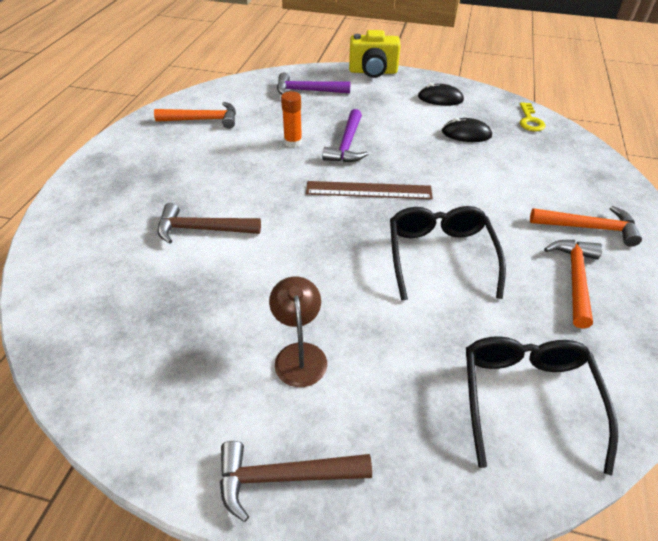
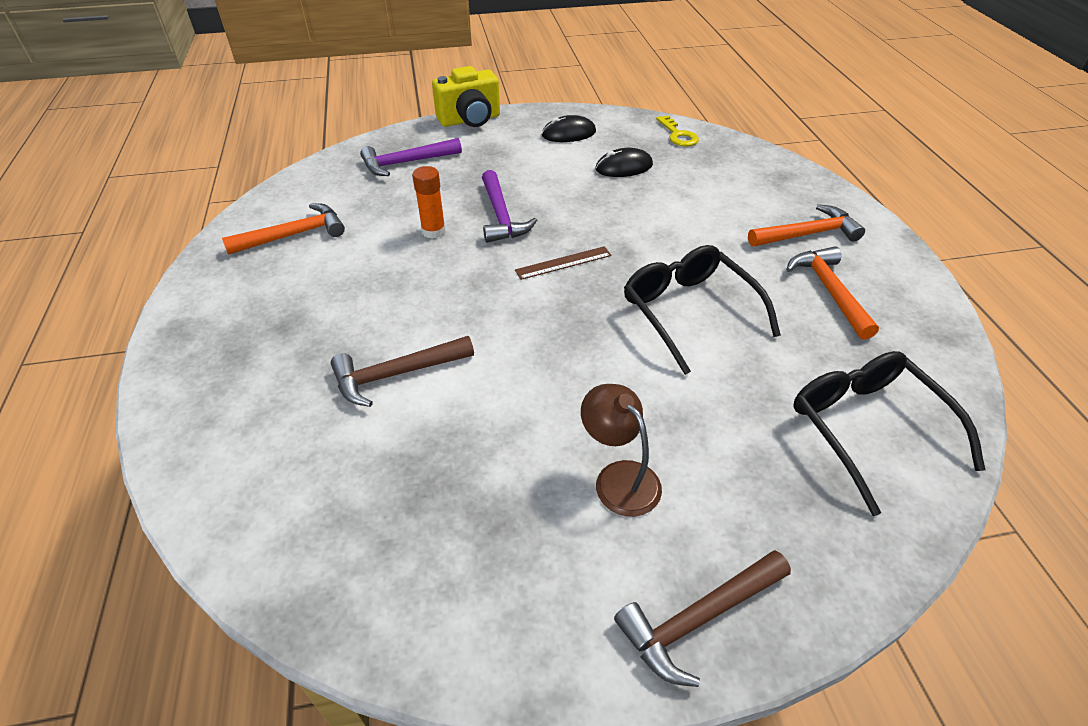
camera: 25 degrees left, 0 degrees up
(368, 190) = (563, 263): brown ruler -> brown ruler, size x0.63

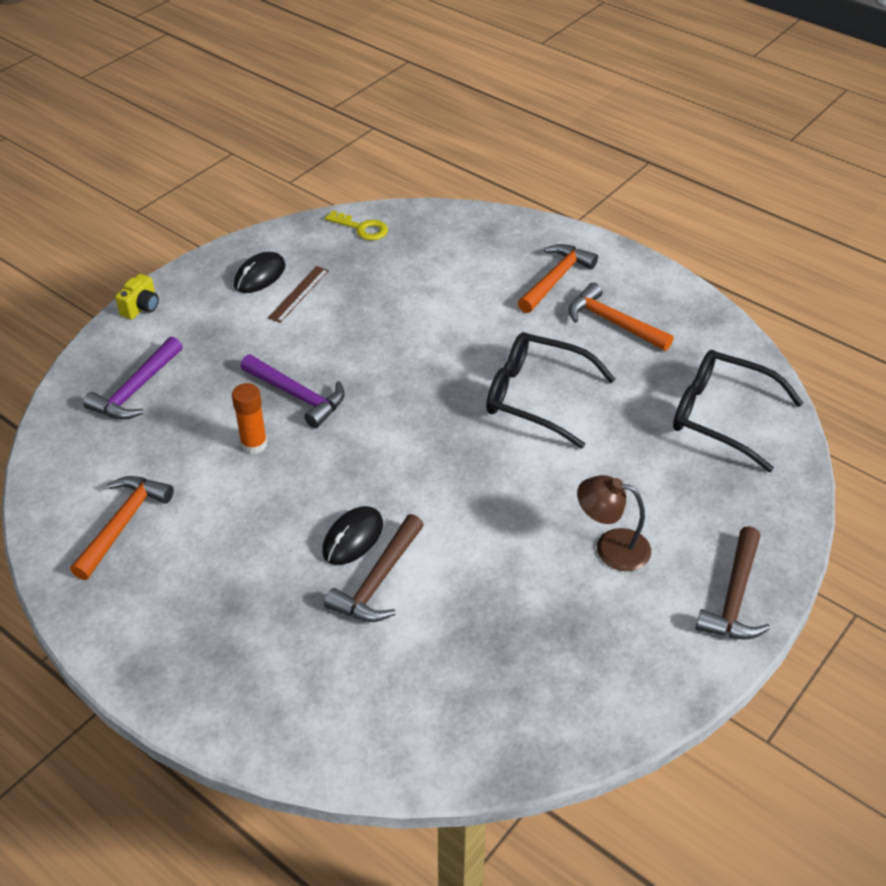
camera: 40 degrees left, 0 degrees up
(470, 120) = (141, 308): yellow camera -> yellow camera, size x0.54
(563, 263) = (400, 410): brown ruler -> brown ruler (299, 294)
(624, 167) = (350, 288): black mouse -> black mouse (353, 538)

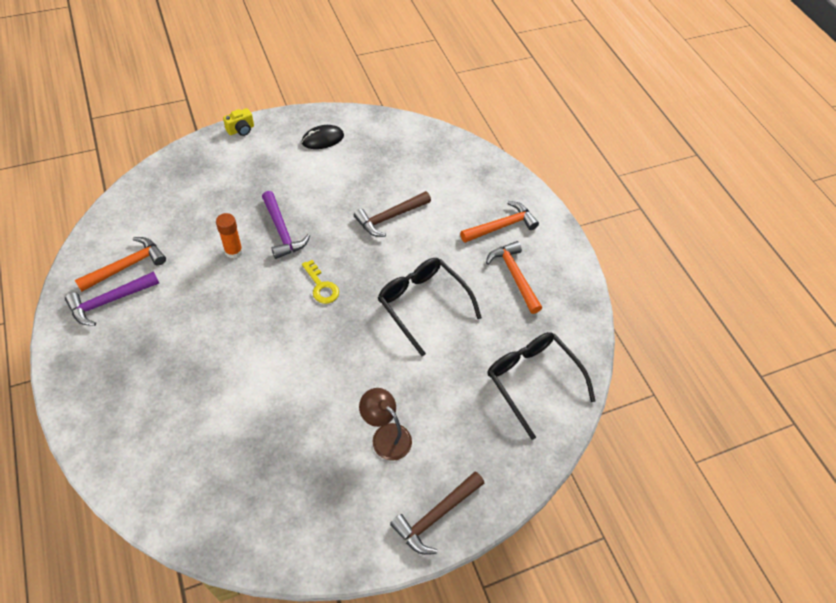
camera: 25 degrees right, 10 degrees up
(136, 390) = (198, 183): purple hammer -> purple hammer (109, 301)
(299, 294) = (335, 162): brown ruler -> none
(353, 538) = (240, 343): black mouse -> none
(361, 228) = (407, 133): yellow key -> yellow key (321, 286)
(378, 581) = (232, 380): brown hammer -> brown hammer (389, 217)

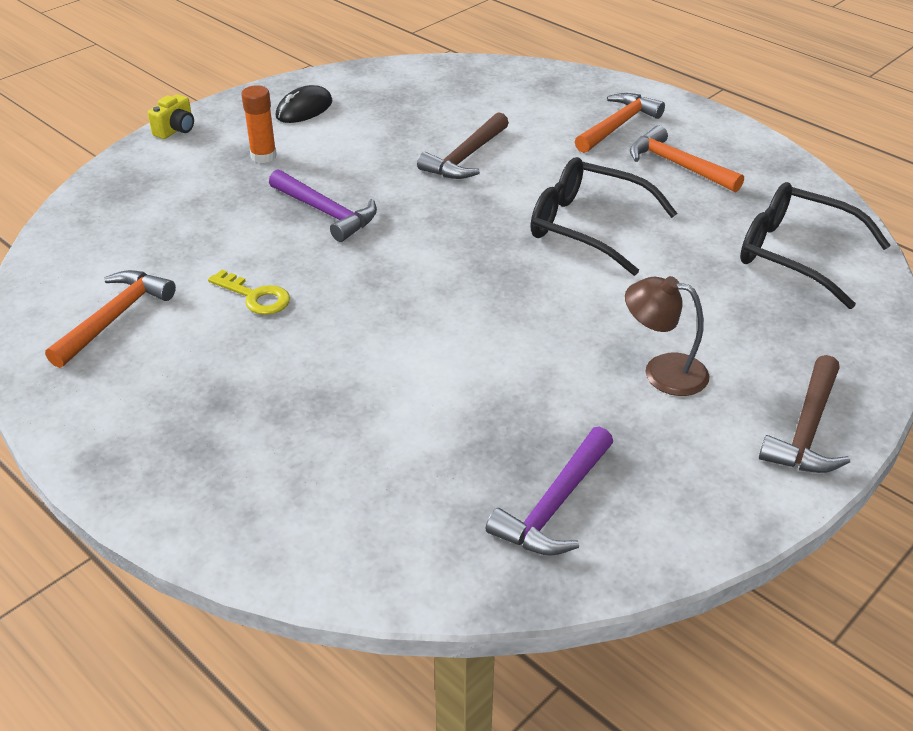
camera: 20 degrees left, 15 degrees down
(109, 301) = (118, 365): purple hammer -> purple hammer (554, 506)
(233, 251) = (272, 253): orange glue stick -> orange glue stick (263, 156)
(321, 286) = (432, 250): yellow key -> yellow key (255, 296)

